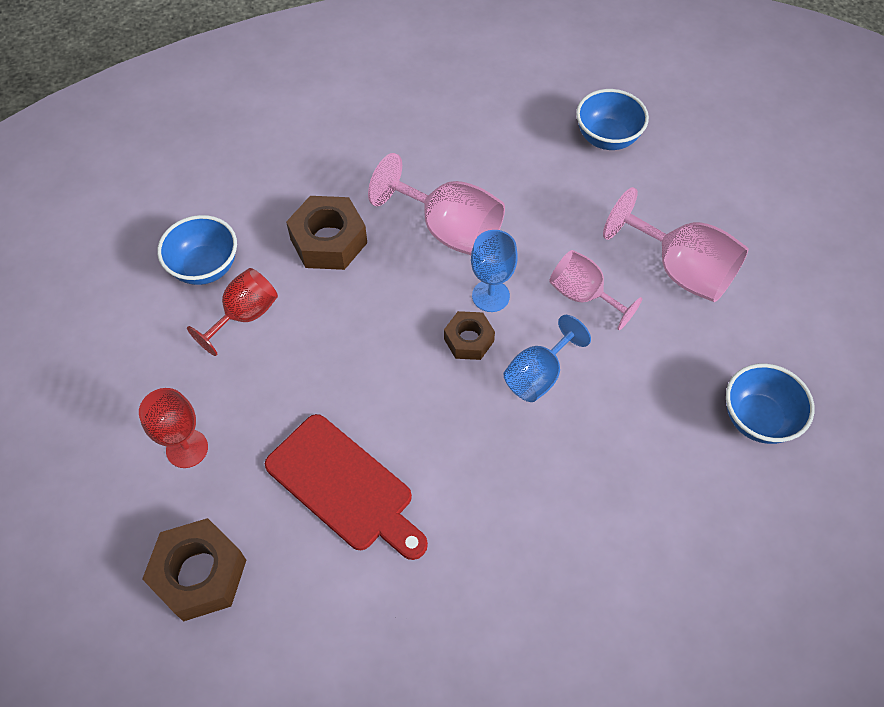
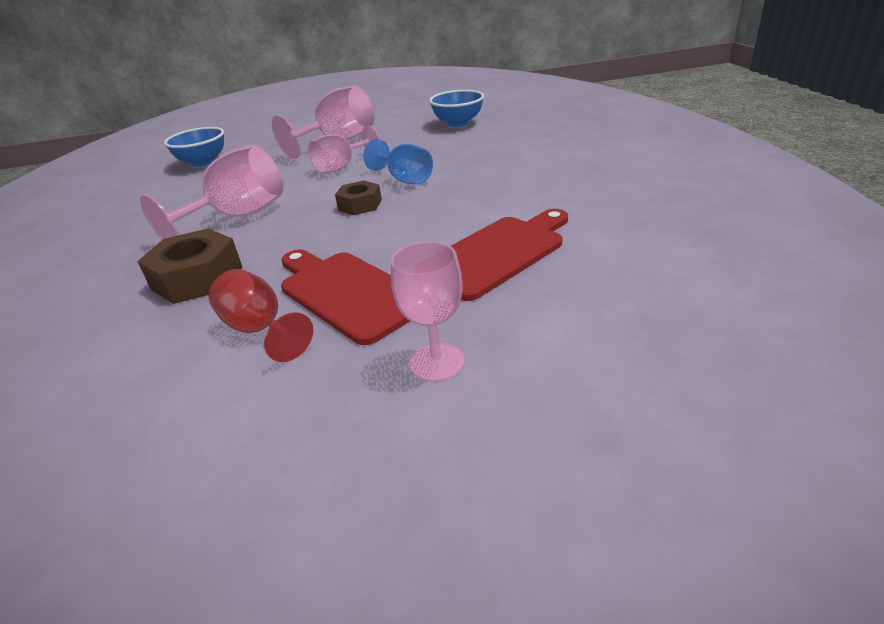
camera: 80 degrees left, 25 degrees down
(187, 448) = (437, 362): red goblet -> pink goblet
(199, 574) = (605, 337): brown nut -> none
(205, 267) = (161, 370): blue bowl -> none
(290, 367) = (348, 293): none -> red cutting board
(490, 296) = (321, 198): blue goblet -> none

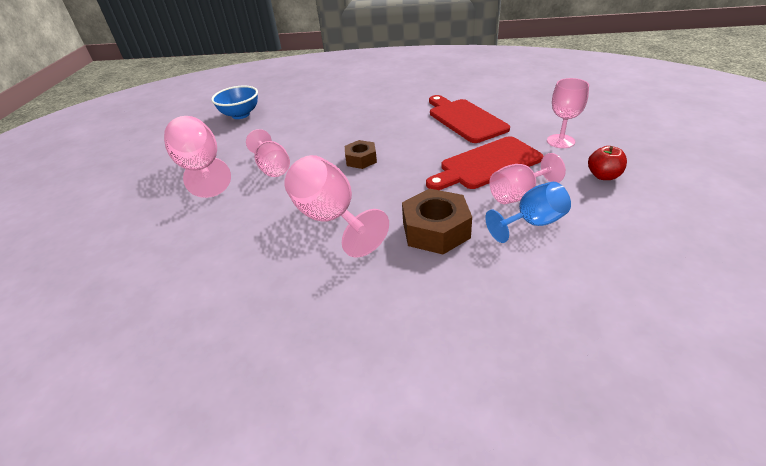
camera: 75 degrees left, 5 degrees up
(203, 162) = (141, 260): blue bowl -> none
(260, 330) = (518, 195): red goblet -> pink goblet
(305, 422) = (603, 176): none -> red apple
(405, 179) = (331, 141): blue goblet -> blue goblet (532, 223)

